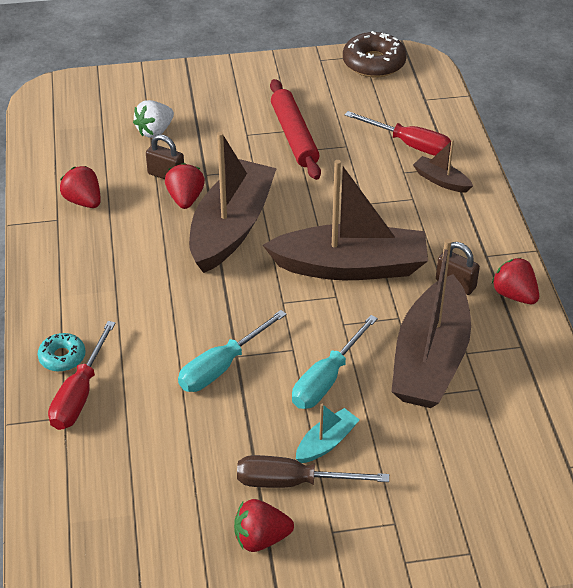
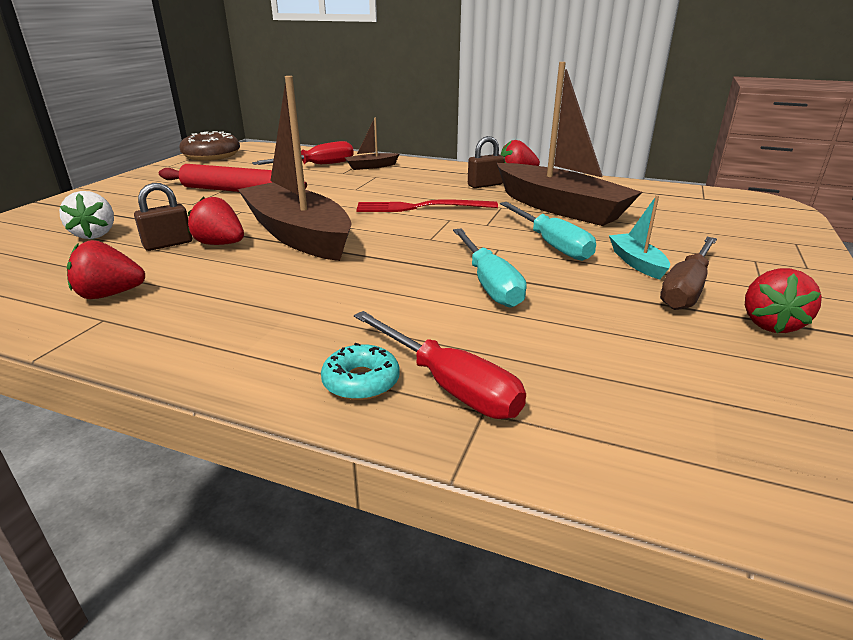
camera: 60 degrees left, 15 degrees down
(350, 266) = (421, 207): brown boat -> red fork

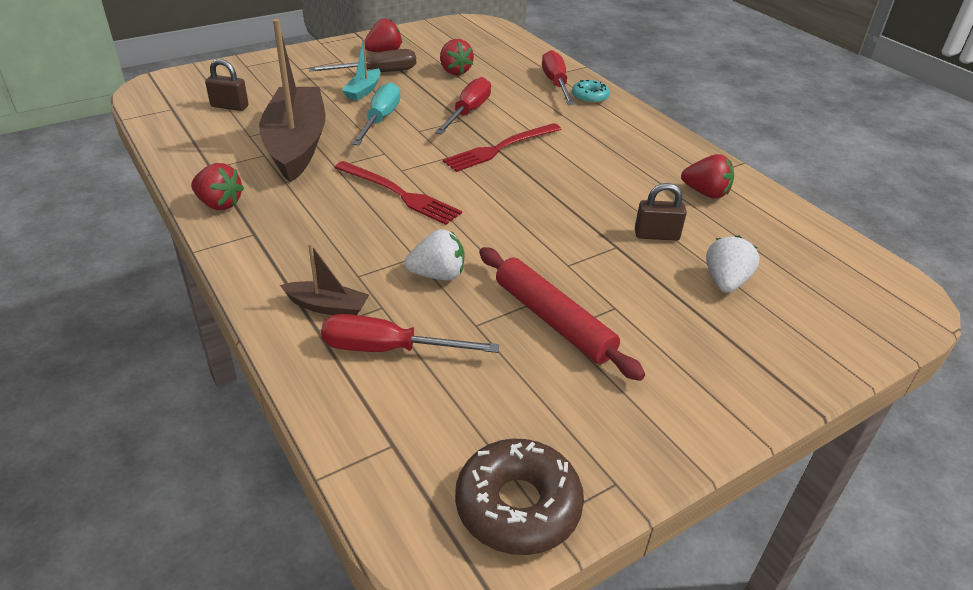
camera: 145 degrees left, 10 degrees up
(220, 244) = (612, 217): red strawberry -> red strawberry (454, 71)
(298, 235) = (541, 202): brown boat -> none
(328, 186) = (437, 275): none -> white strawberry
(393, 261) = (500, 148): none -> red fork
(485, 185) = (284, 201): brown padlock -> brown padlock (229, 106)
(489, 284) = (468, 112): turquoise screwdriver -> red screwdriver

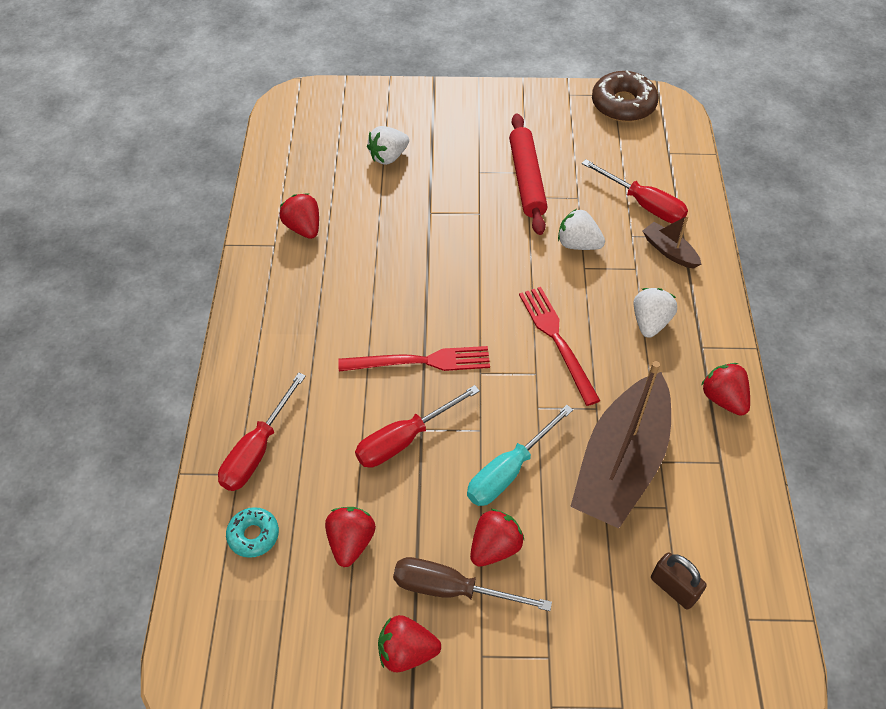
camera: 145 degrees left, 15 degrees up
(317, 235) = (650, 322): none -> white strawberry
(363, 91) = (494, 547): turquoise boat -> red strawberry
(590, 97) = (248, 404): turquoise donut -> turquoise donut (253, 535)
(656, 235) = (390, 208): brown padlock -> none

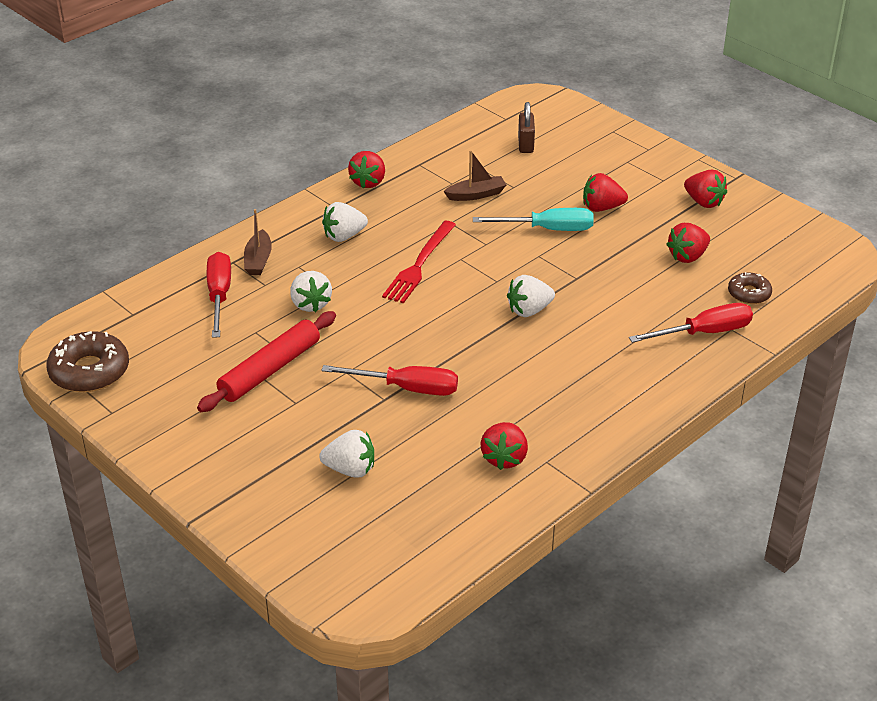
camera: 135 degrees left, 15 degrees down
(253, 535) = (749, 293): turquoise donut -> brown donut
(404, 439) = (595, 279): red screwdriver -> red screwdriver (407, 388)
(420, 361) = (529, 310): red fork -> white strawberry
(451, 589) = (649, 208): brown screwdriver -> none
(621, 463) = (476, 195): brown boat -> brown boat, size x0.43

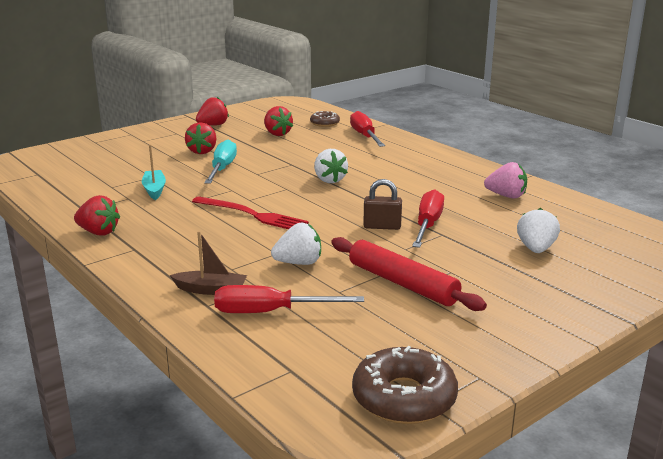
camera: 85 degrees left, 15 degrees down
(344, 236) = (189, 245): white strawberry -> none
(476, 195) = (154, 190): brown boat -> turquoise boat
(504, 458) = (506, 196): red strawberry -> pink strawberry
(525, 144) = (88, 169): brown padlock -> brown padlock (382, 226)

